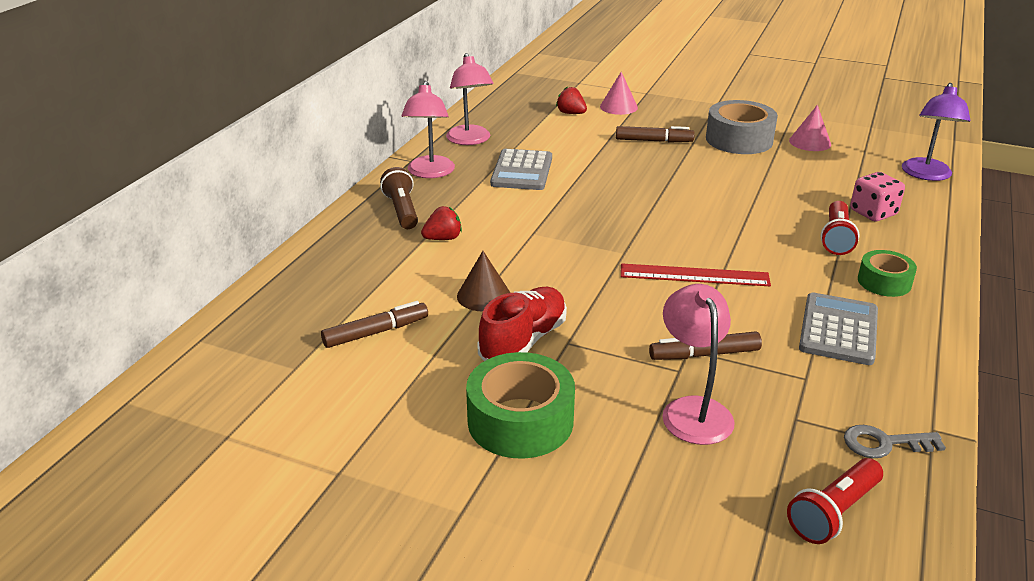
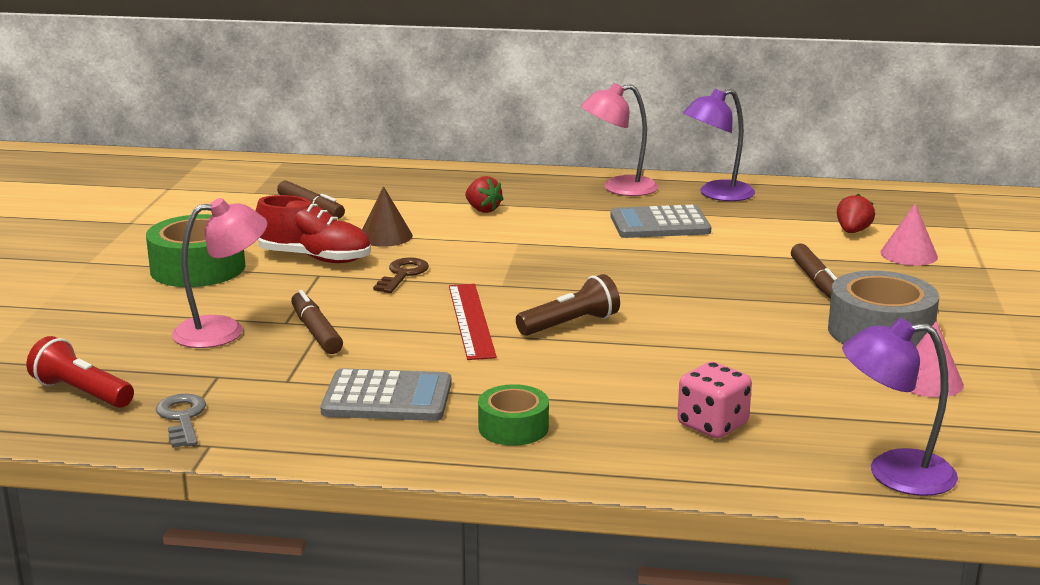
camera: 75 degrees right, 10 degrees down
(402, 210) = (528, 188): brown flashlight -> brown flashlight (570, 324)
(470, 140) = (717, 194): pink lamp -> purple lamp
(584, 296) = (403, 274): none -> brown key
(836, 238) = (614, 398): red flashlight -> none

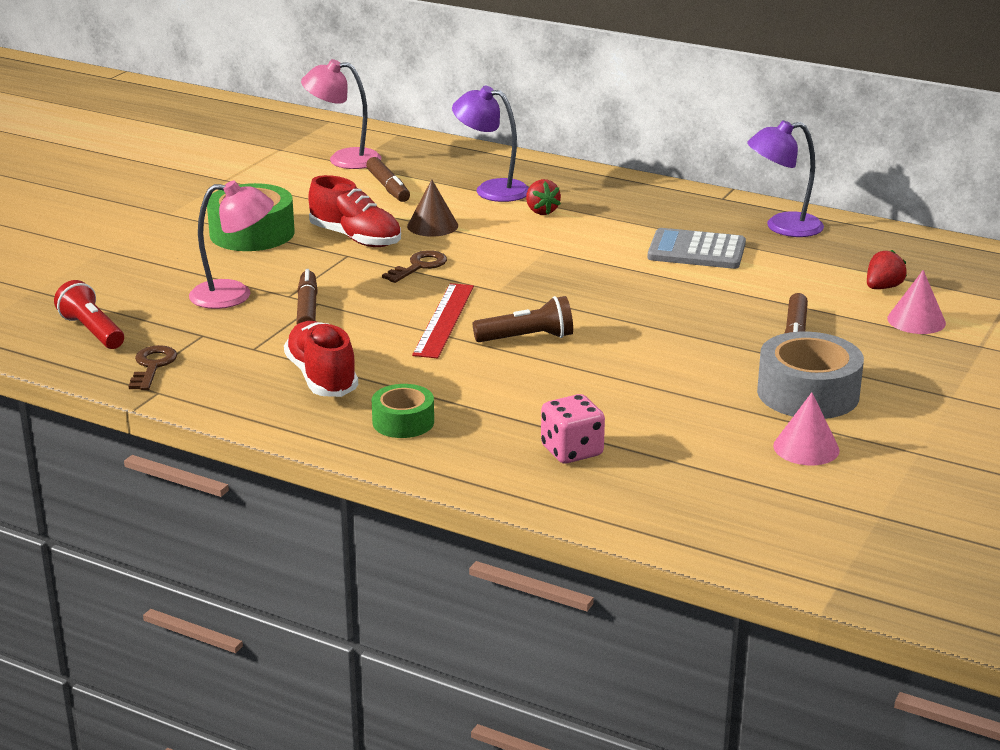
camera: 20 degrees right, 5 degrees up
(182, 418) = (152, 366): grey key -> brown key
(387, 398) = (322, 377): grey calculator -> red shoe
(619, 188) = (690, 206): pink lamp -> pink lamp (344, 159)
(893, 473) = (691, 522): purple lamp -> purple lamp (491, 189)

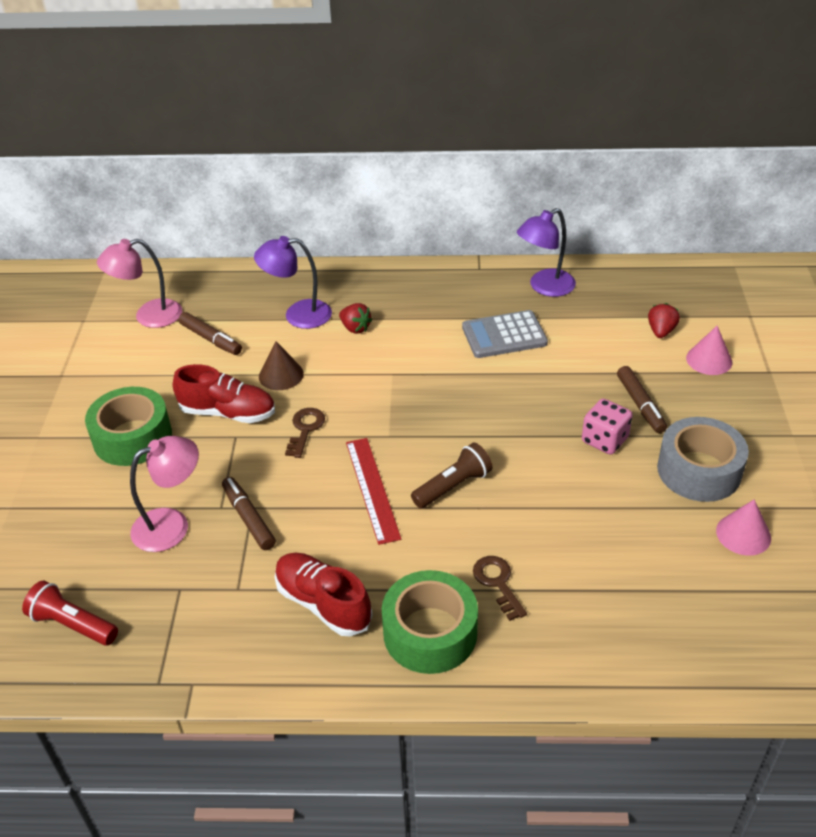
camera: 25 degrees left, 15 degrees up
(152, 366) = (162, 650): brown key -> brown key (497, 583)
(403, 422) = (430, 633): green tape -> green tape, size x1.68
(572, 451) = (585, 612): pink dice -> pink dice (604, 440)

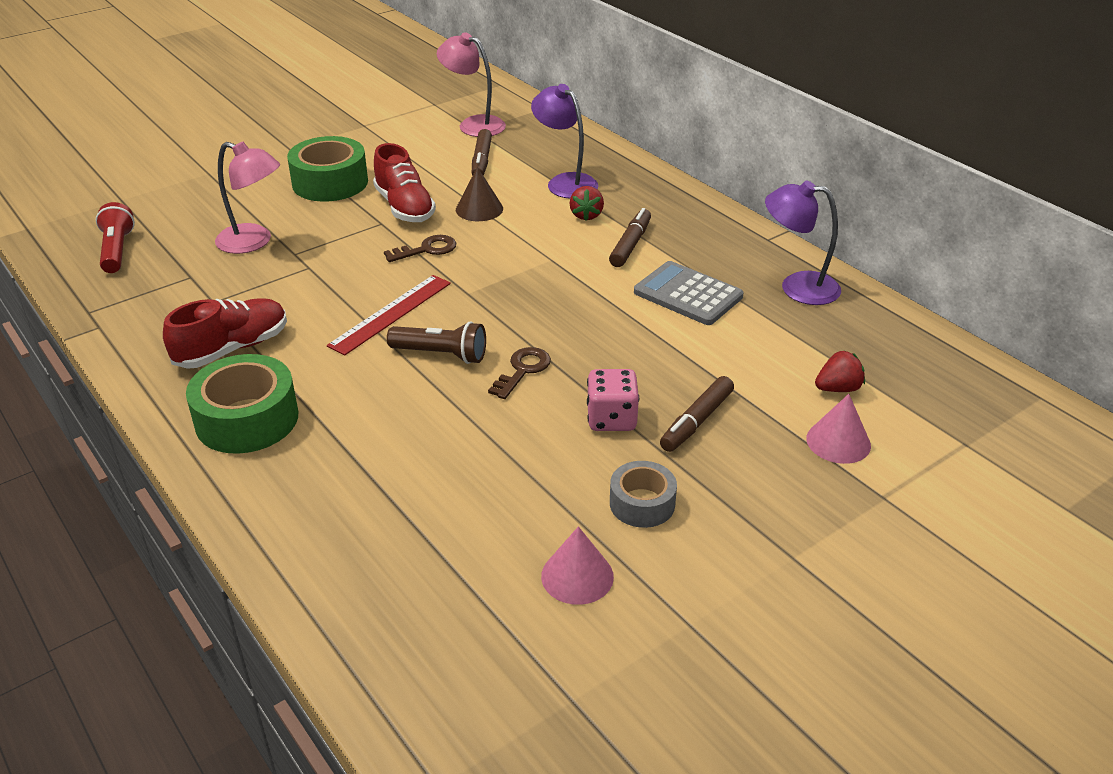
camera: 50 degrees right, 5 degrees down
(248, 518) = (295, 271): brown marker -> brown marker (630, 244)
(323, 603) = (232, 349): red shoe -> red shoe turned 45 degrees clockwise
(497, 583) = (342, 432): brown key -> brown key (523, 370)
(699, 470) = (642, 503): grey tape -> grey tape, size x0.59

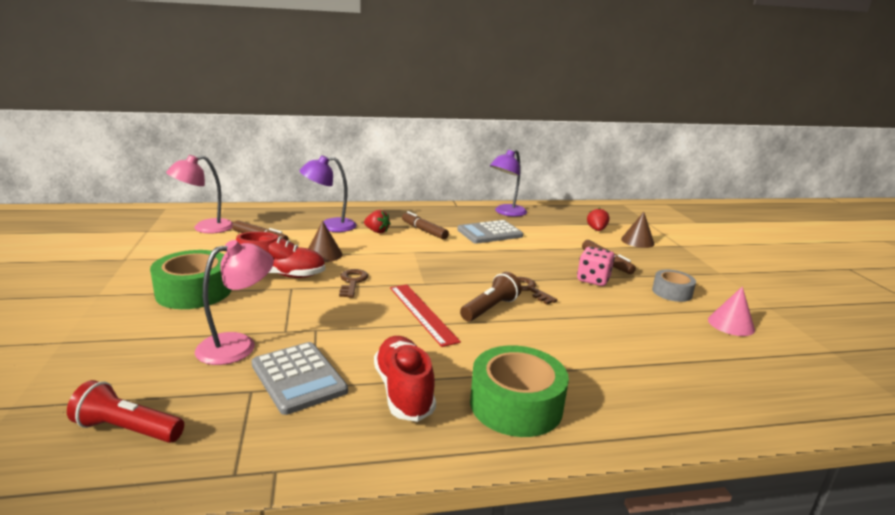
camera: 65 degrees left, 15 degrees down
(221, 290) = (298, 378): none -> grey calculator
(838, 442) = (637, 241): pink cone -> brown cone

